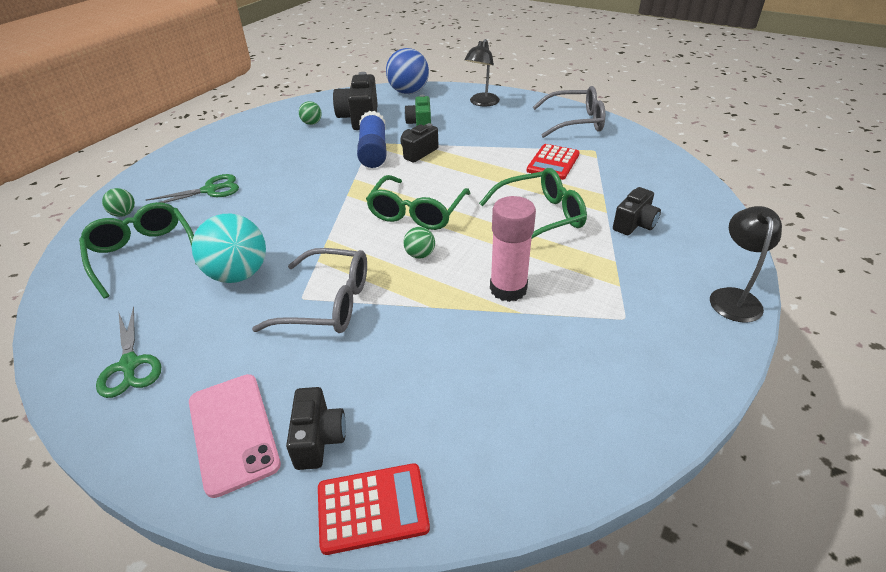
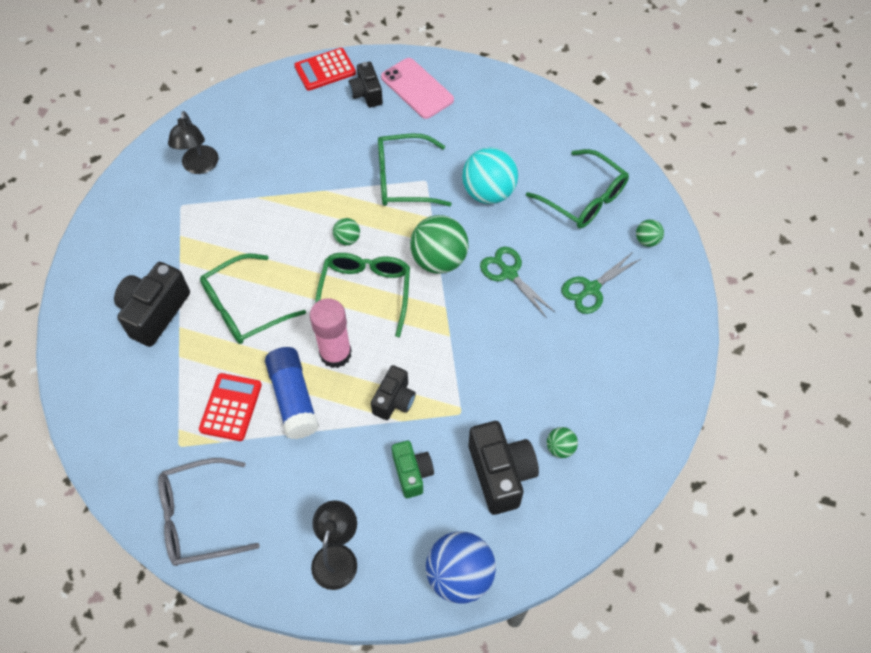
camera: 165 degrees right, 20 degrees up
(129, 365) = (510, 112): green scissors -> green scissors (509, 273)
(328, 303) = (403, 179): grey glasses -> green glasses
(332, 226) = (439, 260): none -> green ball
(373, 151) = (450, 394): blue glue stick -> blue glue stick (293, 398)
(508, 289) = (268, 216): pink glue stick -> pink glue stick (335, 353)
(634, 224) = (155, 312): black camera -> black camera, size x1.61
(733, 297) = (93, 239): black lamp -> black lamp (199, 166)

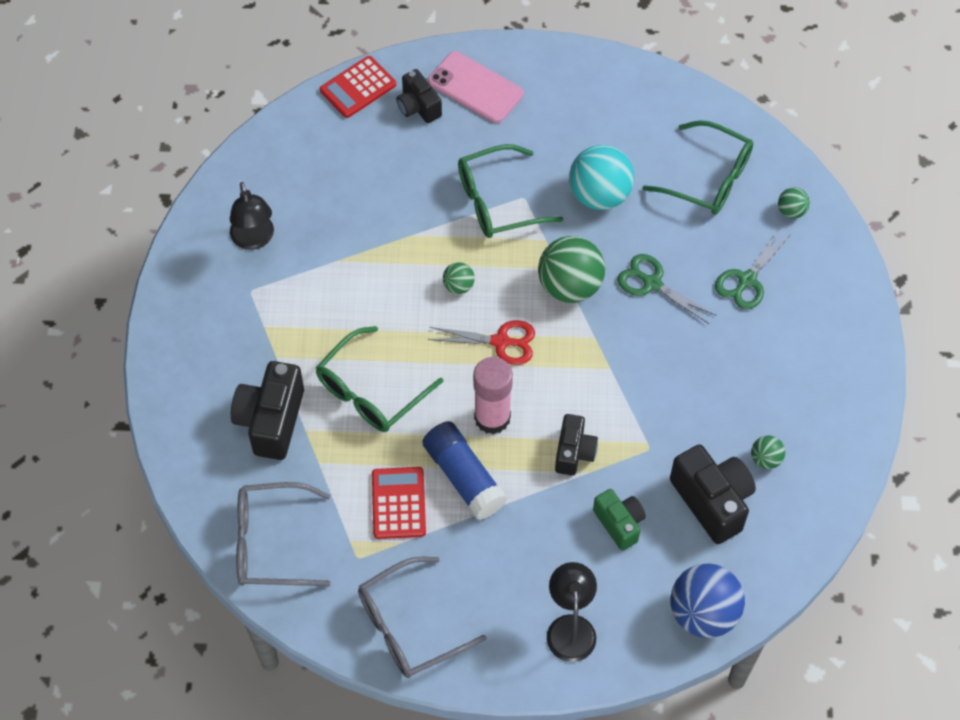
camera: 15 degrees left, 0 degrees up
(113, 414) = (271, 543): none -> grey glasses
(365, 292) = (501, 342): green glasses -> red scissors

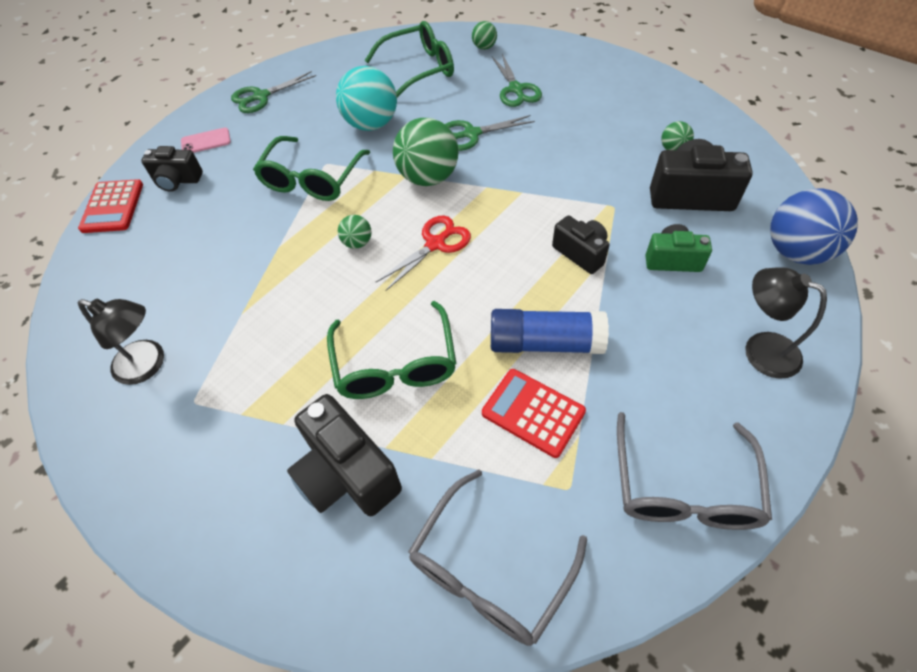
camera: 50 degrees left, 5 degrees down
(475, 88) = (206, 141): pink phone -> pink phone, size x0.56
(492, 418) = (502, 289): pink glue stick -> none
(562, 81) = (261, 96): none -> green scissors

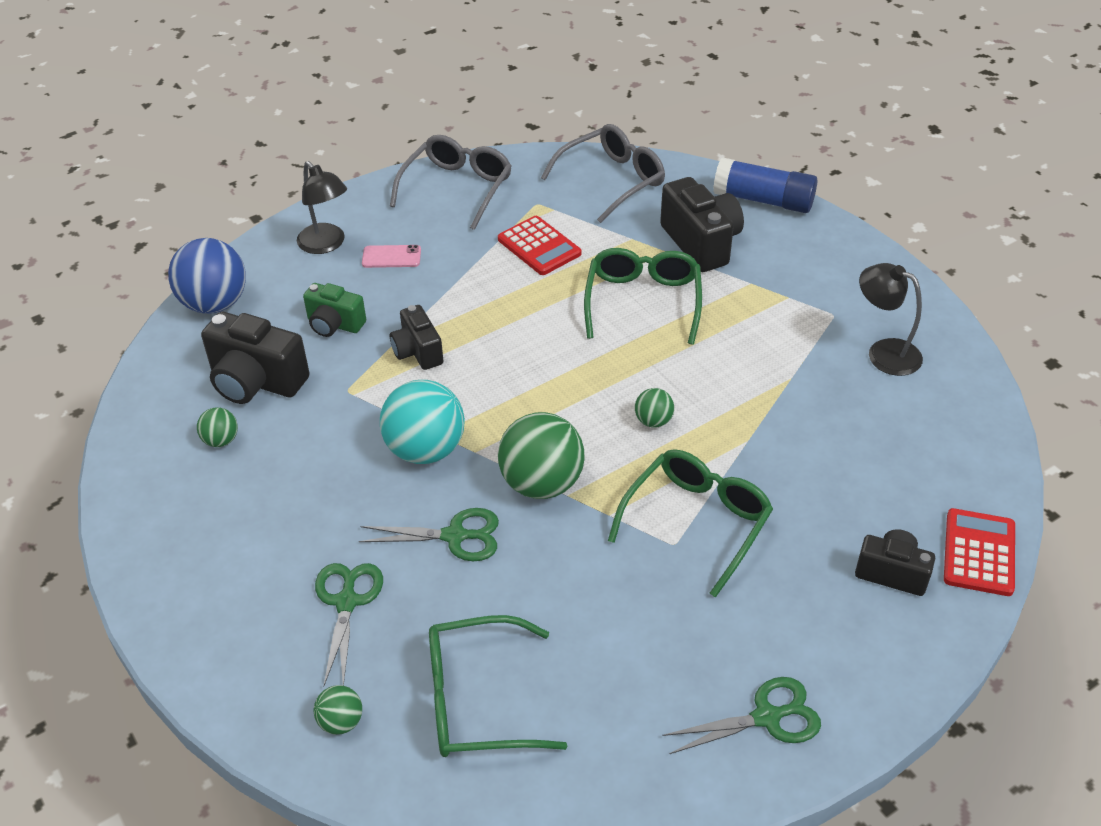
camera: 165 degrees left, 10 degrees down
(206, 141) = (857, 638): pink phone -> pink phone (391, 257)
(371, 124) = (592, 597): turquoise ball -> turquoise ball (425, 450)
(435, 244) = (565, 398): red scissors -> none
(545, 343) = (501, 288): blue glue stick -> blue glue stick (763, 200)

